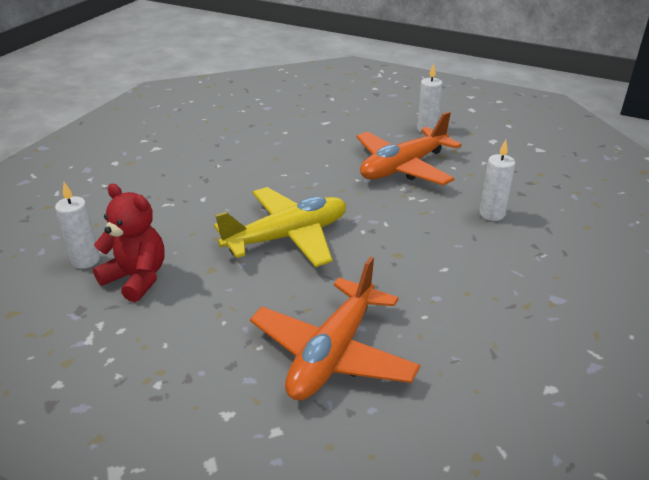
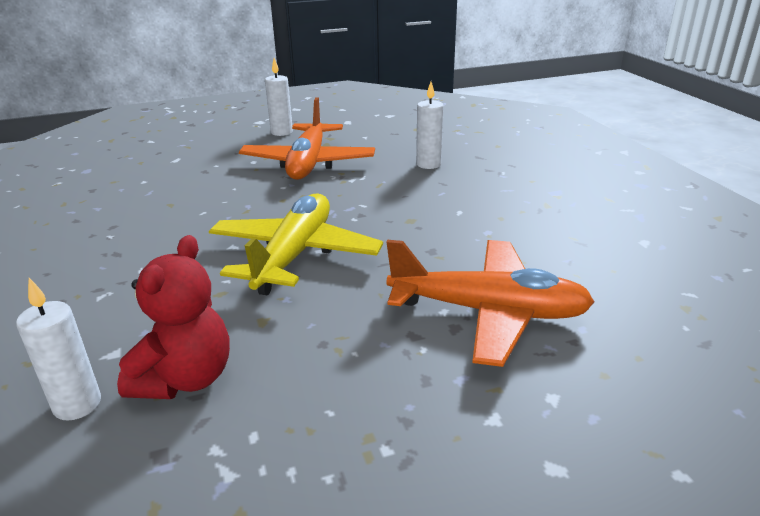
camera: 45 degrees left, 5 degrees down
(136, 278) = (185, 378): red teddy bear -> red teddy bear turned 120 degrees clockwise
(333, 353) = (488, 312): orange plane -> orange plane turned 60 degrees counterclockwise

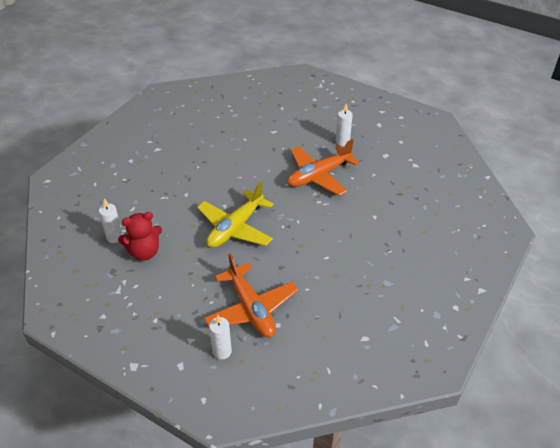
camera: 50 degrees right, 15 degrees up
(294, 255) = (235, 228): yellow plane -> yellow plane turned 150 degrees clockwise
(428, 164) = (366, 218): white candle -> white candle (222, 351)

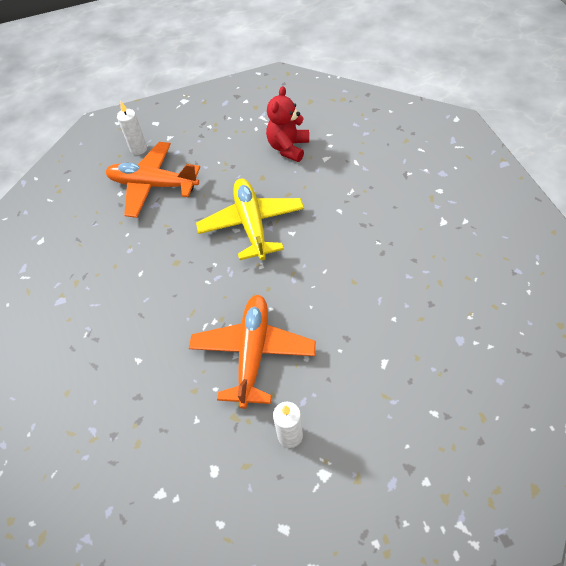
camera: 135 degrees right, 10 degrees up
(114, 237) = (327, 136): white candle -> none

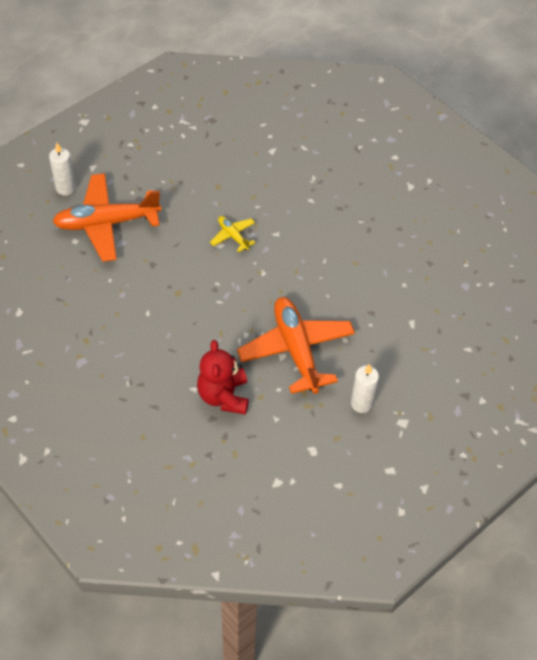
camera: 30 degrees left, 0 degrees up
(252, 224) = (233, 236): yellow plane -> yellow plane, size x0.46
(288, 148) = (228, 148): red teddy bear -> red teddy bear (223, 396)

